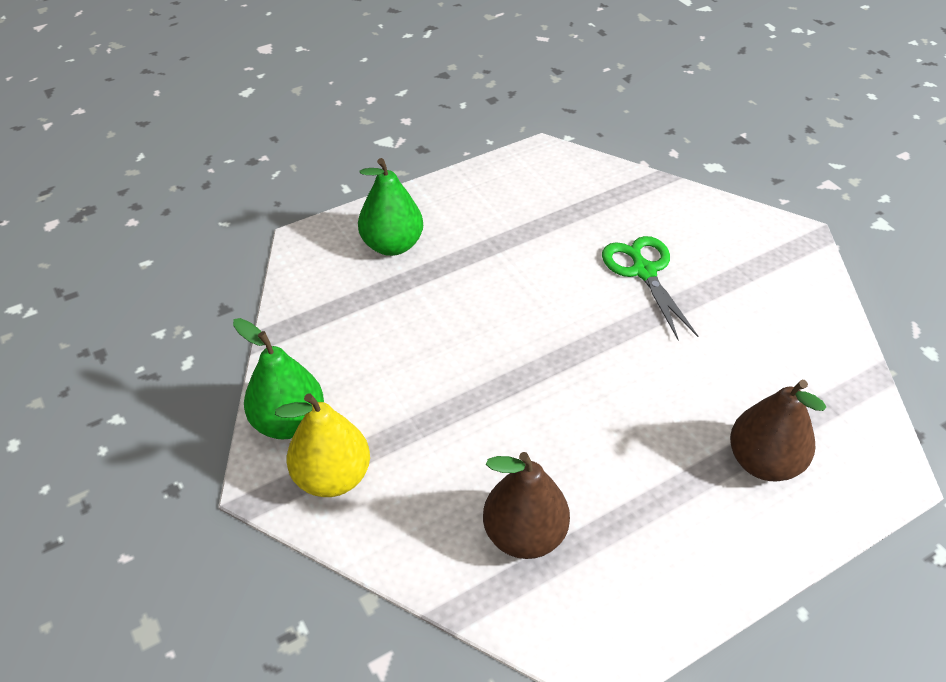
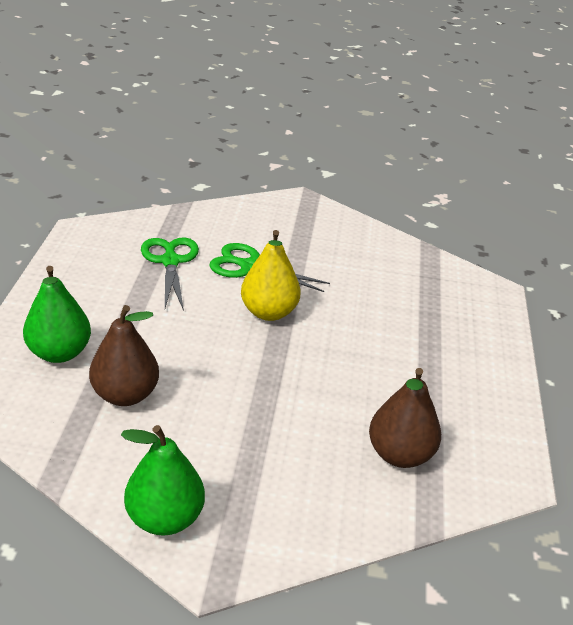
camera: 55 degrees left, 10 degrees down
(332, 477) = (248, 523): yellow pear -> yellow pear (268, 312)
(579, 222) = (170, 261): none -> green scissors
(763, 462) = (444, 325): brown pear -> brown pear (125, 395)

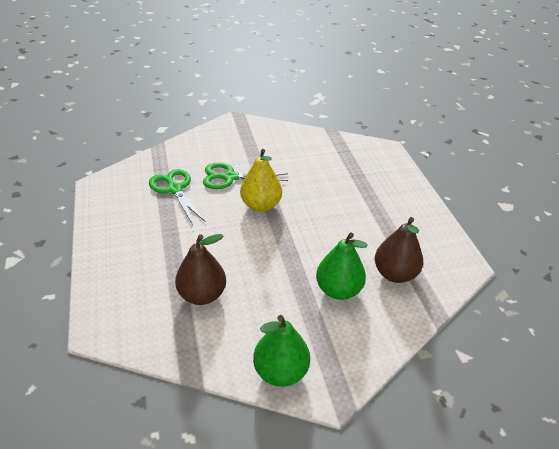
camera: 20 degrees left, 5 degrees up
(59, 353) = (138, 280): green pear -> green pear (338, 290)

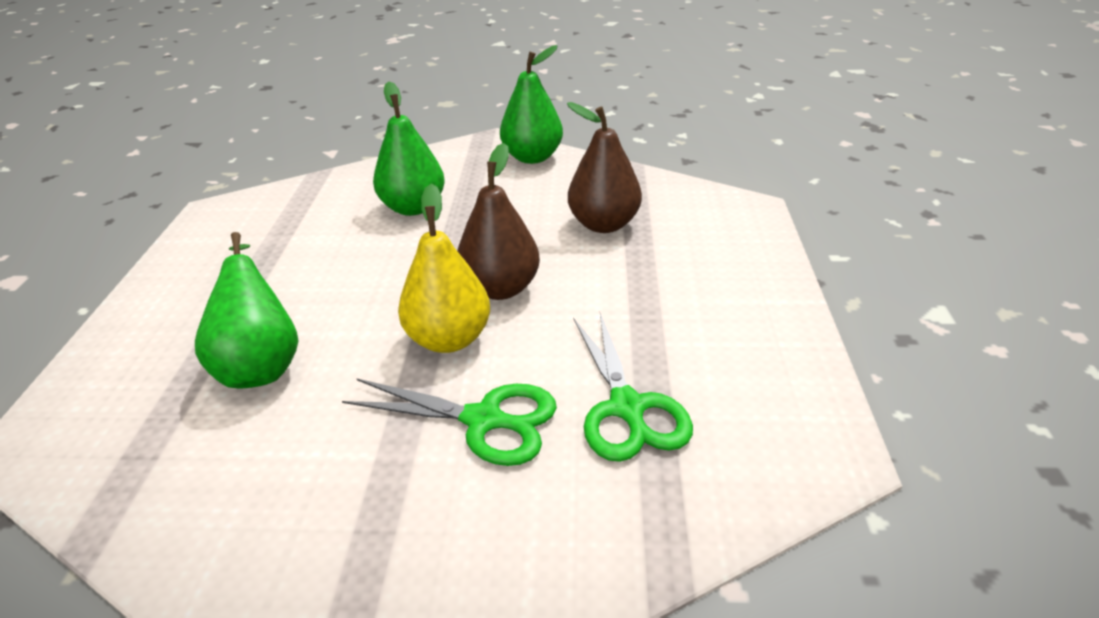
camera: 160 degrees left, 5 degrees down
(334, 183) = (261, 365): none -> green pear
(395, 274) = (320, 214): brown pear -> brown pear (500, 288)

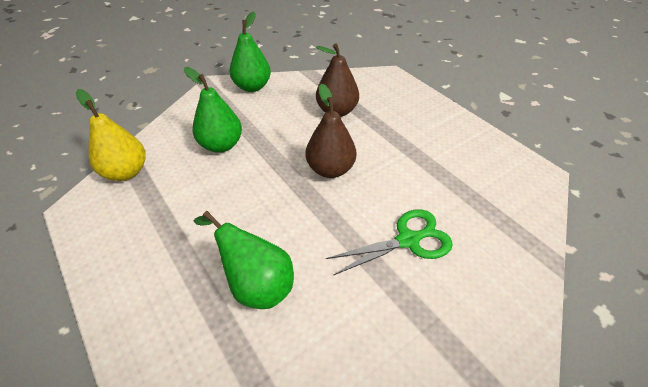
camera: 40 degrees left, 10 degrees up
(449, 339) = (340, 210): yellow pear -> yellow pear (126, 172)
(627, 408) = (456, 198): green scissors -> none

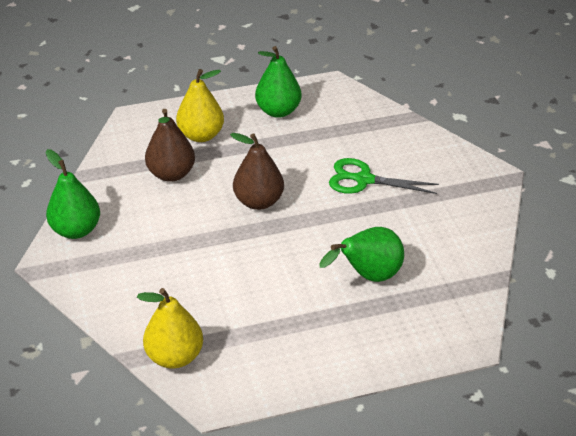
camera: 70 degrees left, 5 degrees down
(221, 145) = (174, 273): green pear -> green pear (278, 111)
(394, 113) = (201, 135): none -> yellow pear
(408, 240) = (363, 180): green scissors -> green scissors turned 75 degrees counterclockwise

